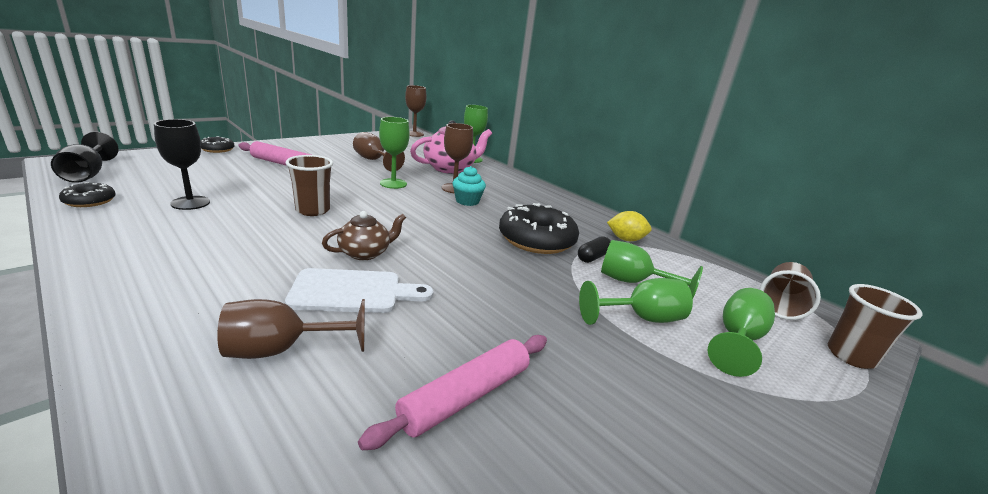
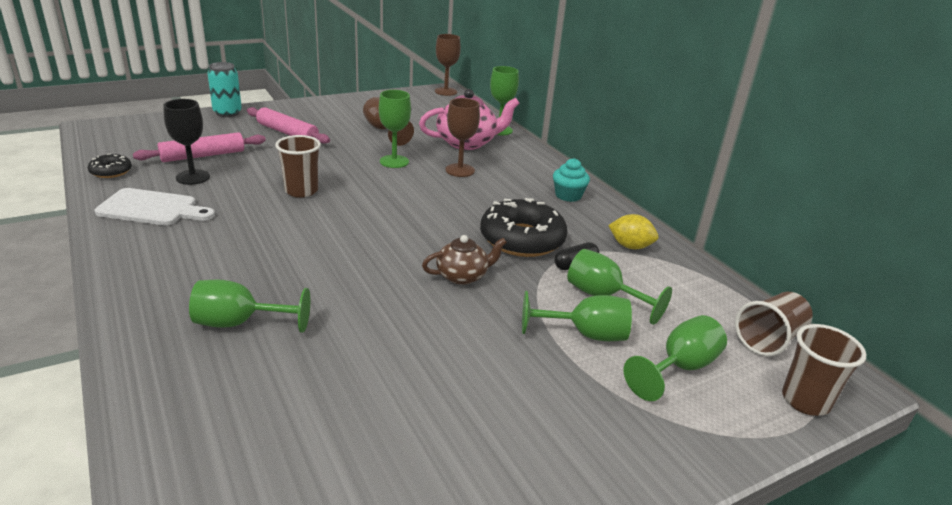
camera: 15 degrees right, 5 degrees up
(87, 174) = (110, 142): black goblet -> none
(217, 149) = (227, 113): black donut -> turquoise can
(281, 349) = (239, 323): brown goblet -> green goblet
(353, 292) = (312, 279): white cutting board -> white cutting board (152, 208)
(365, 253) = (337, 241): brown teapot -> brown teapot (463, 276)
(466, 396) = (374, 380): pink rolling pin -> pink rolling pin (203, 156)
(467, 201) = (467, 187): turquoise cupcake -> turquoise cupcake (568, 195)

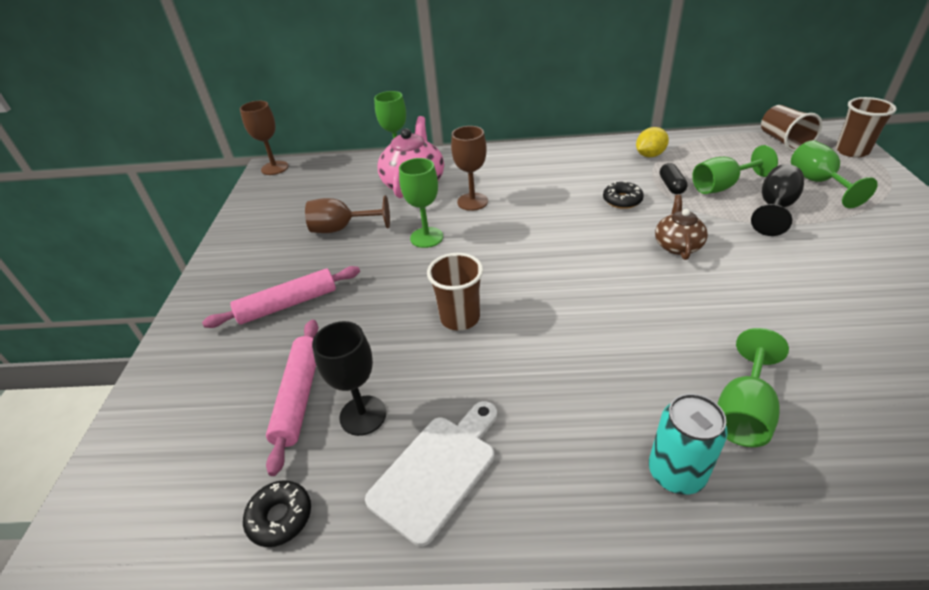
camera: 55 degrees left, 10 degrees up
(227, 113) = (170, 353): turquoise can -> turquoise can (676, 473)
(522, 239) = (622, 200): black donut -> black donut, size x0.49
(568, 195) = (554, 159): turquoise cupcake -> none
(585, 334) = (774, 208): green goblet -> black goblet

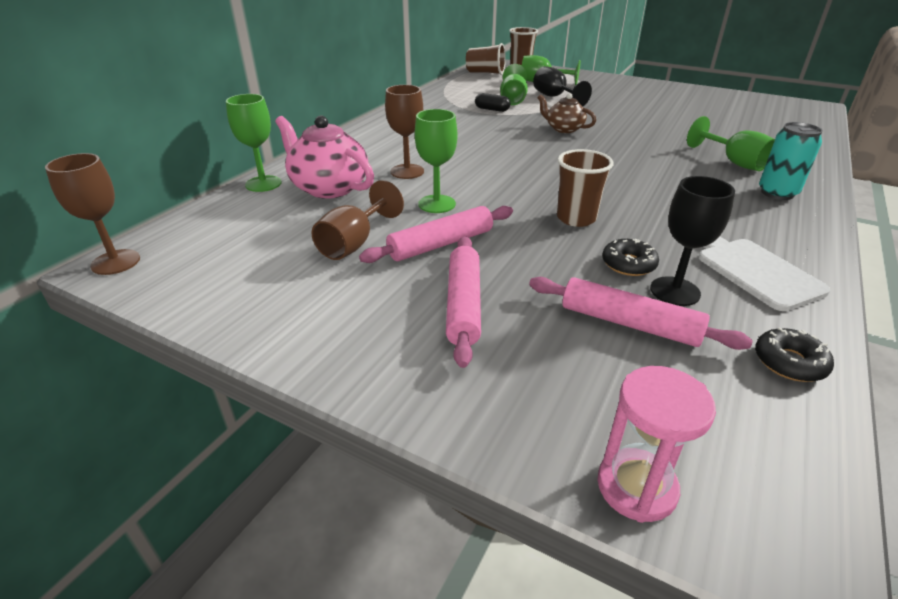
camera: 65 degrees left, 5 degrees down
(123, 442) = (636, 487): none -> pink hourglass
(364, 264) = (441, 244): none -> pink rolling pin
(622, 200) = (488, 126): black donut -> black donut (628, 264)
(649, 155) = (442, 102): yellow lemon -> none

